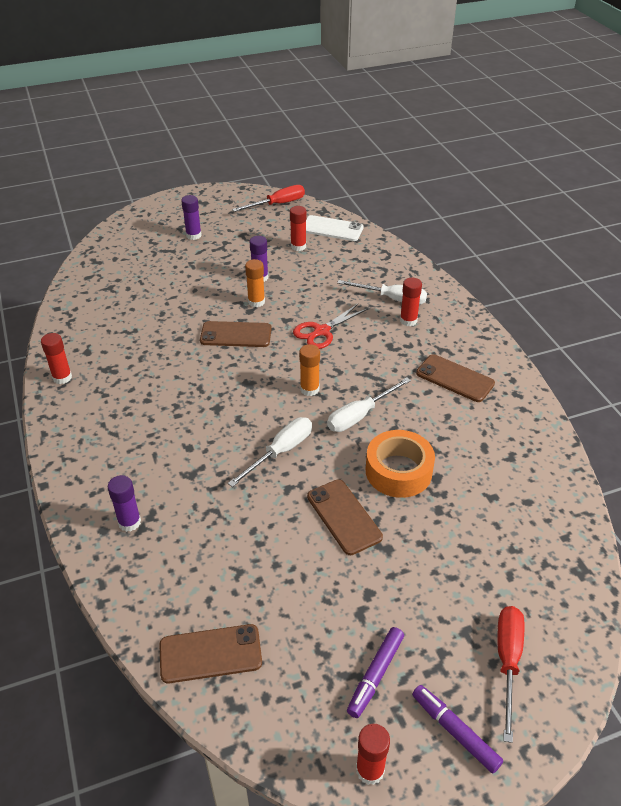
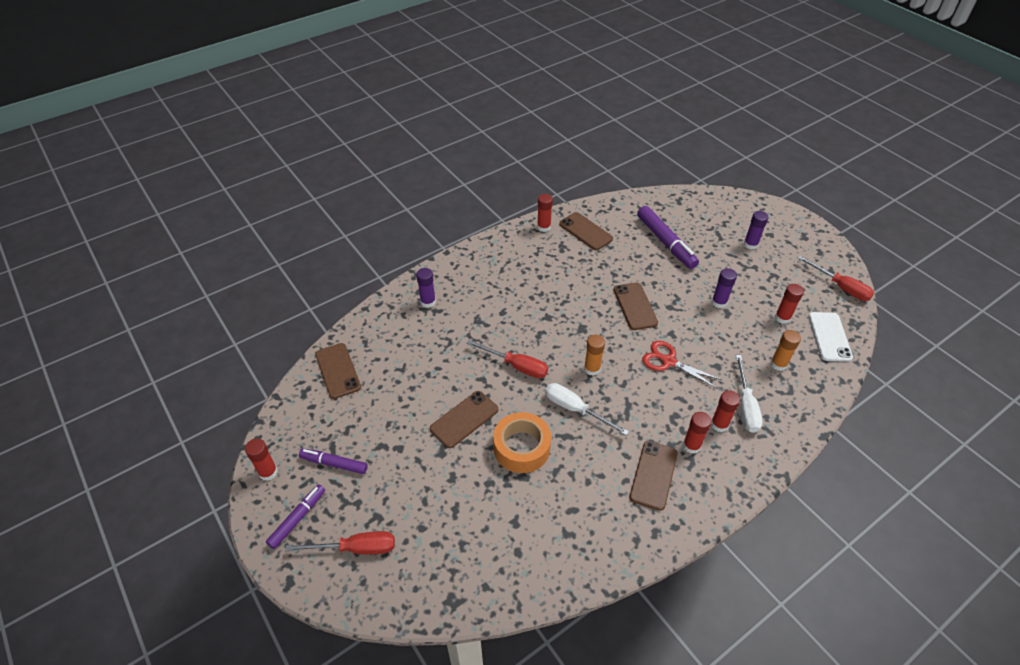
camera: 75 degrees right, 5 degrees up
(95, 343) = (585, 231): none -> brown phone
(154, 288) = (665, 242): none -> purple marker
(256, 302) = (684, 308): orange glue stick -> orange glue stick (778, 364)
(280, 452) = (516, 366): white screwdriver -> red screwdriver
(427, 344) = (691, 446): none -> red glue stick

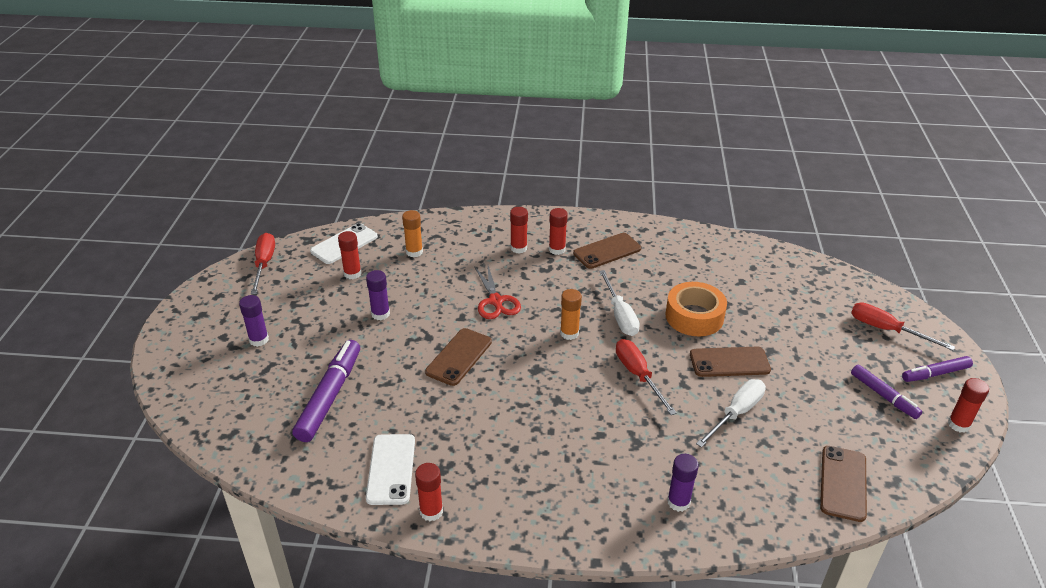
camera: 140 degrees left, 10 degrees down
(585, 231) = (391, 469): brown phone -> white phone
(745, 406) = (482, 246): white screwdriver -> white screwdriver (736, 413)

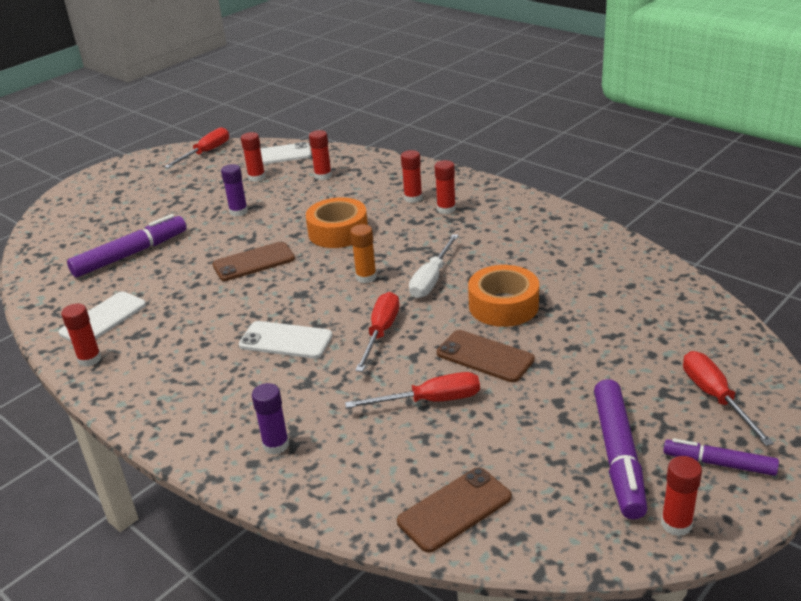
camera: 40 degrees right, 5 degrees down
(259, 340) = (137, 201): purple glue stick -> none
(414, 252) = (323, 176): orange glue stick -> red glue stick
(496, 301) = (338, 232): red scissors -> orange tape
(576, 415) = (286, 340): none -> white phone
(607, 251) = (492, 224): brown phone -> none
(736, 413) = (430, 401): white screwdriver -> red screwdriver
(883, 396) = (618, 456): purple marker -> purple marker, size x1.65

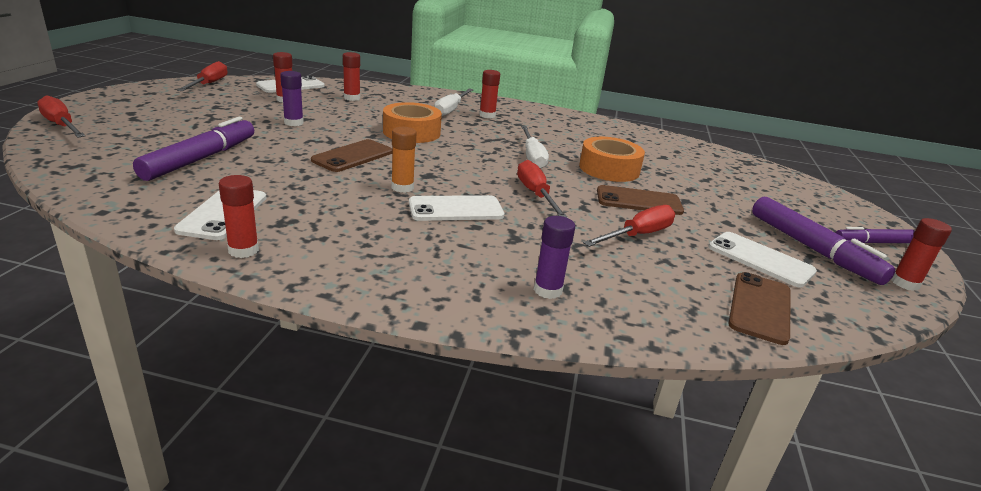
camera: 35 degrees left, 5 degrees down
(366, 277) = (475, 160): orange glue stick -> orange glue stick (402, 187)
(413, 198) = (451, 110): red glue stick -> white screwdriver
(532, 456) = (760, 259): none -> white phone
(715, 397) = (815, 206): red screwdriver -> red screwdriver (62, 125)

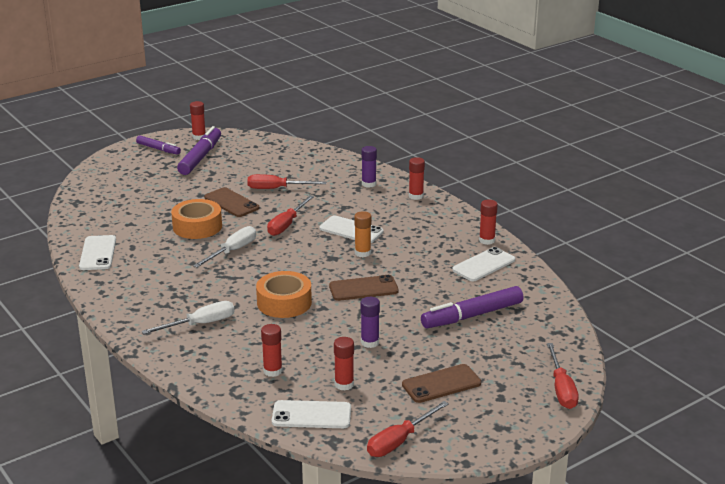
camera: 135 degrees left, 0 degrees up
(487, 115) = (179, 306): red glue stick -> red glue stick (416, 196)
(760, 259) = (241, 163): white phone -> white phone (98, 253)
(760, 308) = (290, 152): brown phone -> brown phone (441, 384)

